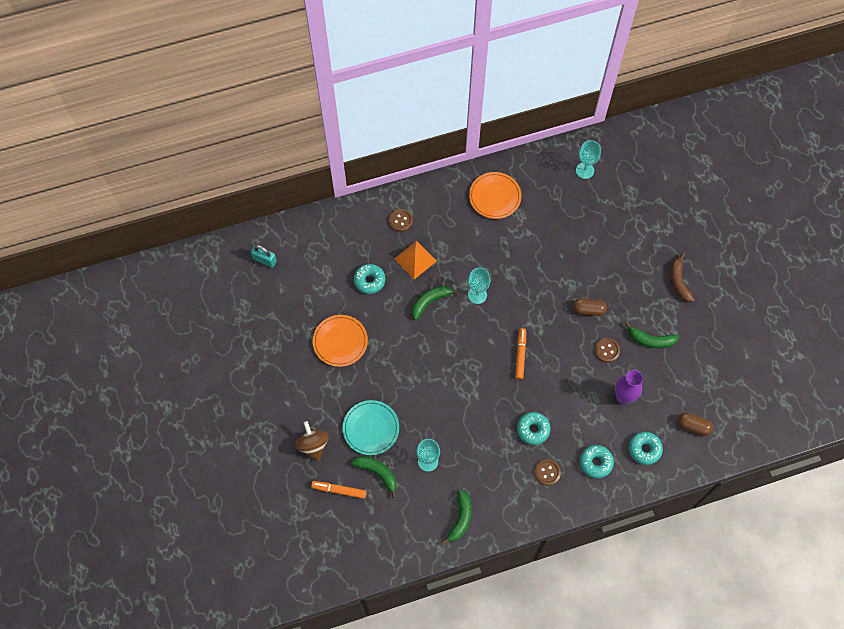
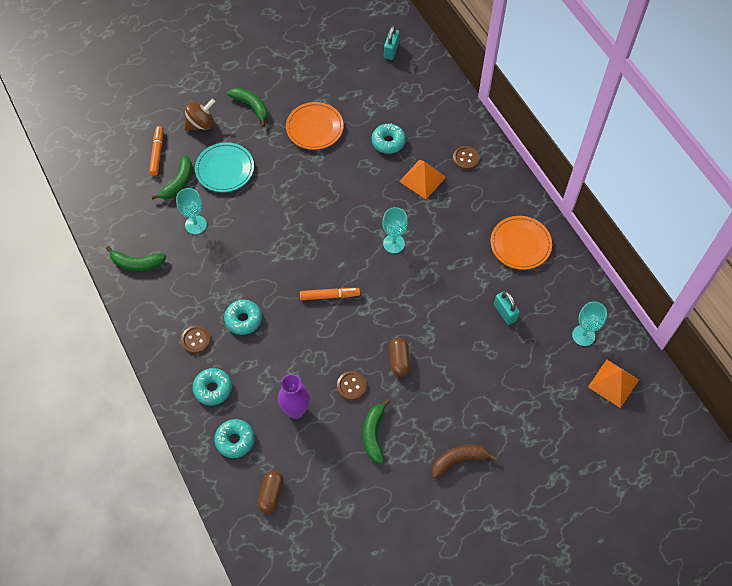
camera: 80 degrees right, 5 degrees down
(430, 301) = (376, 200): green banana -> green banana (251, 107)
(556, 222) = (505, 312): none -> turquoise padlock
(628, 160) = (613, 383): none -> orange pyramid

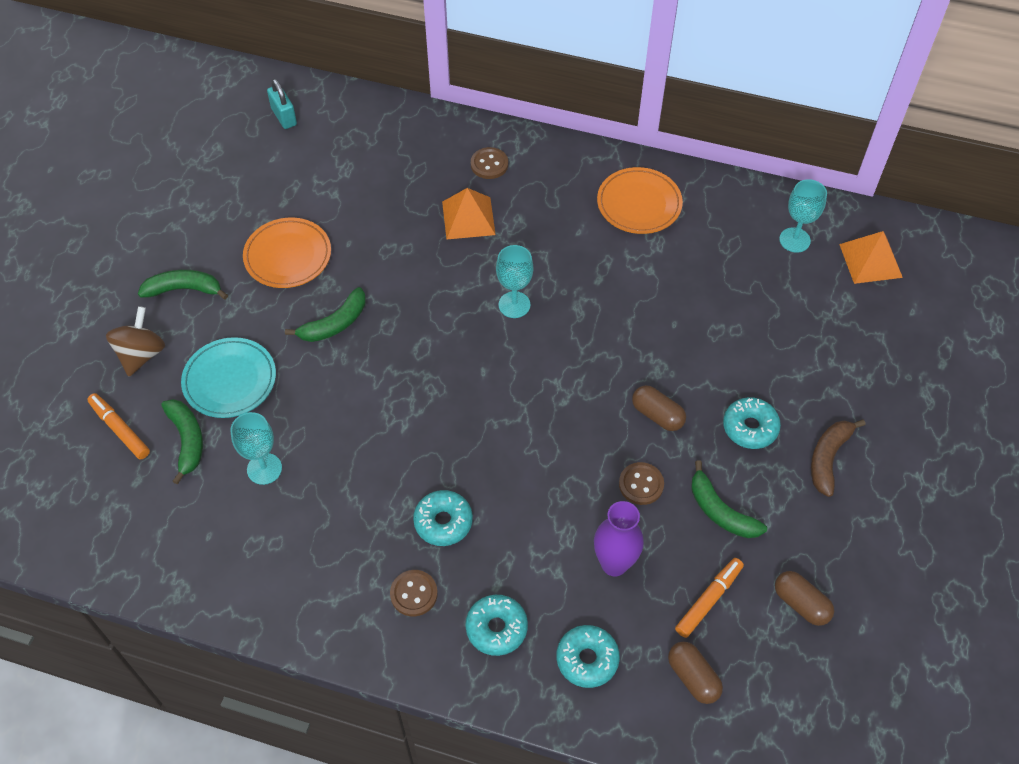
camera: 45 degrees left, 5 degrees down
(137, 263) = (239, 573): green banana -> green banana (334, 324)
(329, 296) = (509, 414): orange marker -> orange marker (708, 600)
(360, 512) = (801, 603): none -> brown capsule
(388, 142) = (388, 209): turquoise donut -> turquoise donut (750, 427)
(505, 312) = (701, 279): turquoise padlock -> none

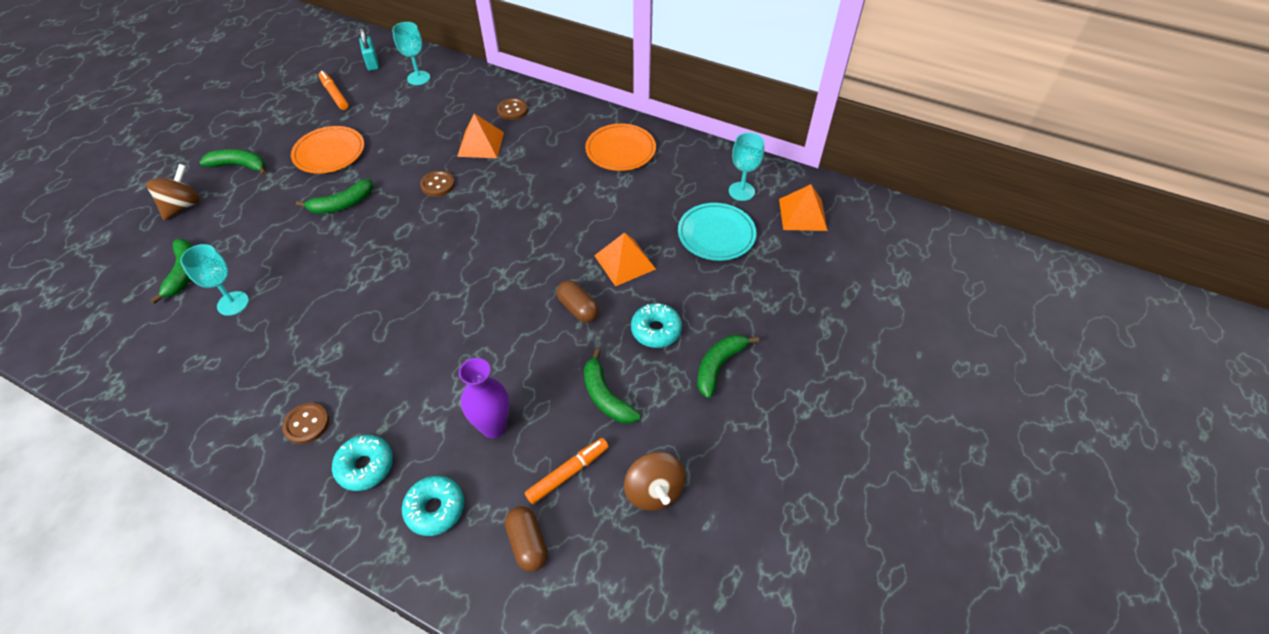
camera: 10 degrees right, 5 degrees down
(120, 429) = (136, 257): orange marker -> orange marker (334, 94)
(230, 380) = (240, 234): turquoise plate -> turquoise plate (716, 234)
(443, 522) = (359, 368): turquoise donut -> none
(514, 305) = (491, 209): turquoise goblet -> turquoise goblet (418, 78)
(641, 484) = (543, 363): brown button -> brown button (438, 185)
(690, 350) = (624, 262): none -> orange pyramid
(801, 603) = (654, 491): brown capsule -> brown spinning top
(828, 458) = (719, 366): brown banana -> green banana

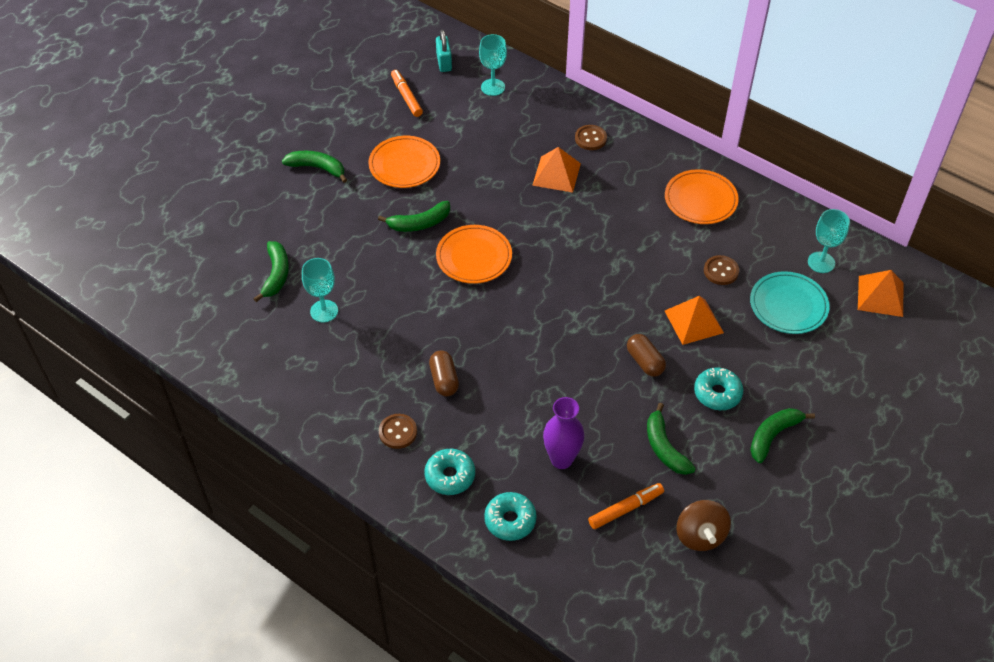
camera: 10 degrees right, 0 degrees up
(183, 206) = (268, 205): brown spinning top -> none
(398, 229) = (474, 257): none -> orange plate
(438, 185) = (513, 214): brown button -> brown button (721, 271)
(528, 543) = (588, 560): brown capsule -> brown capsule (444, 380)

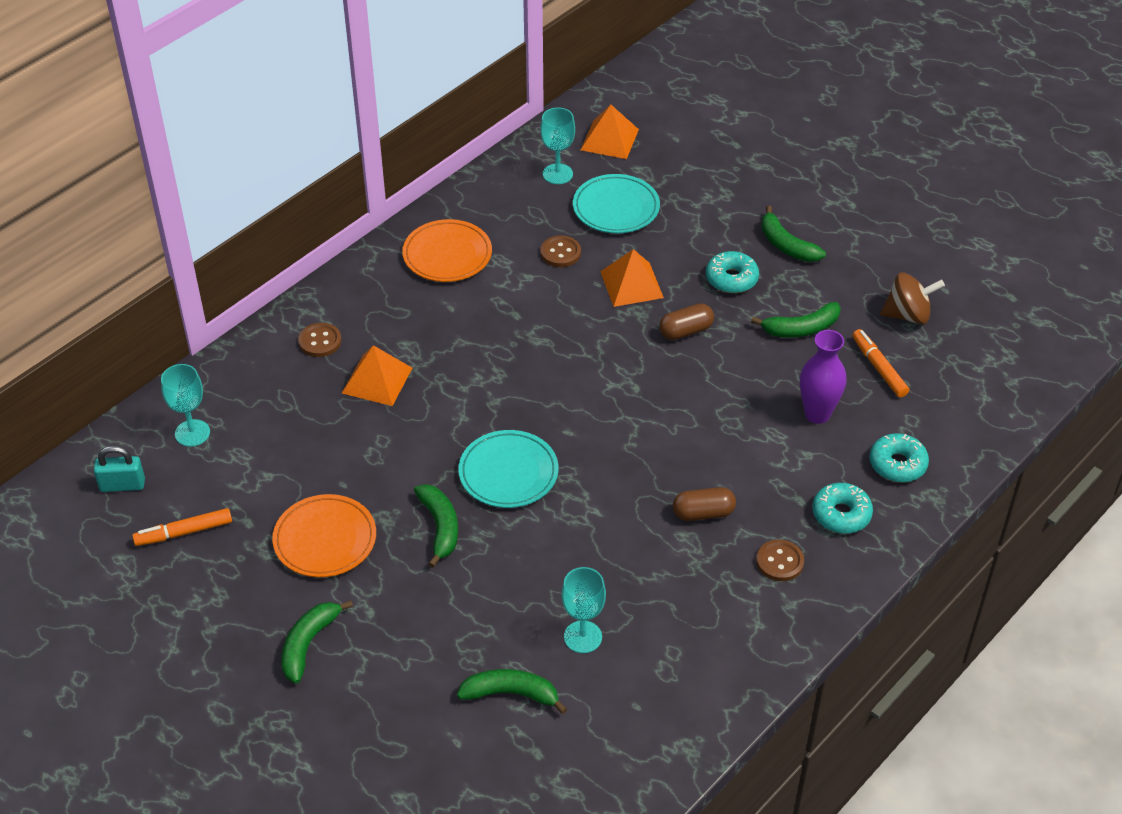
camera: 85 degrees left, 5 degrees down
(474, 257) = (508, 473): orange plate -> turquoise plate

